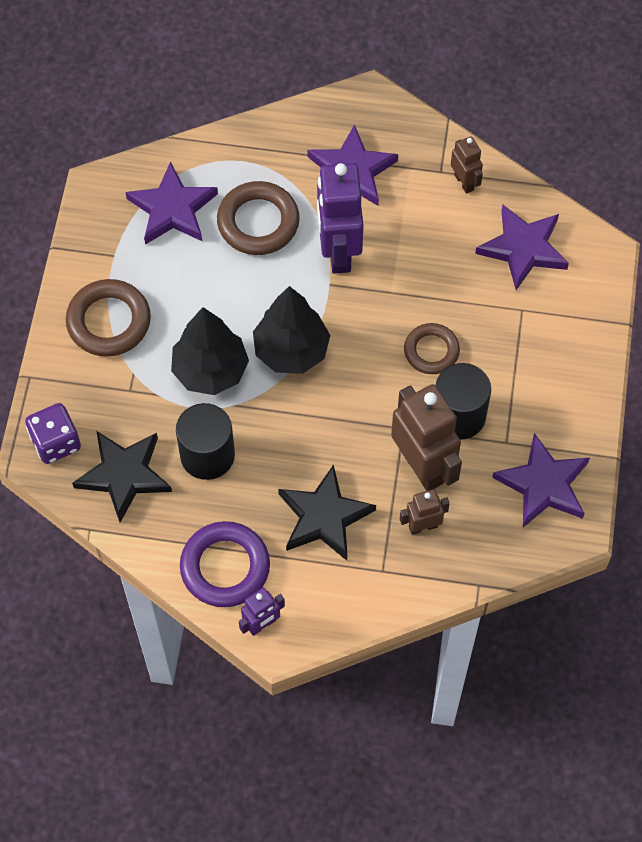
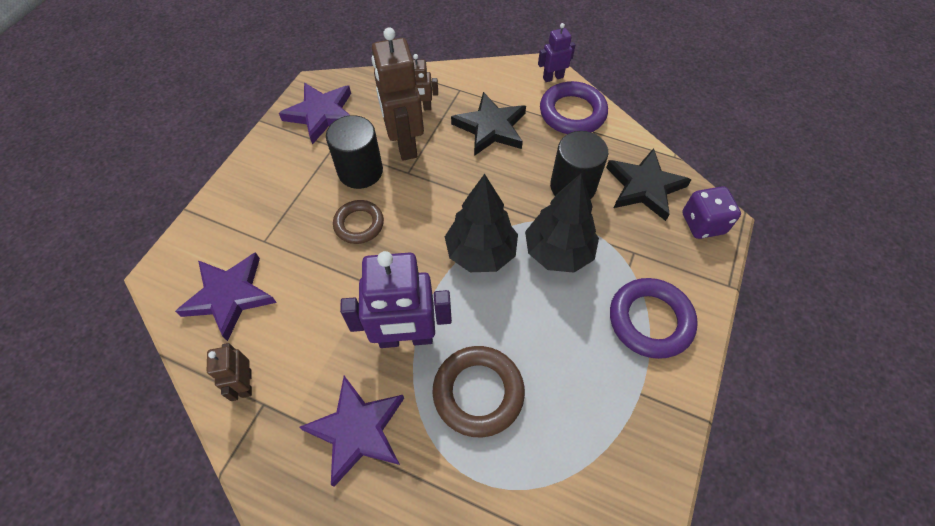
camera: 165 degrees left, 5 degrees down
(109, 321) = (650, 320): brown ring -> purple ring
(172, 209) = (569, 435): purple star -> none
(338, 251) = (406, 338): purple robot -> purple robot turned 75 degrees clockwise

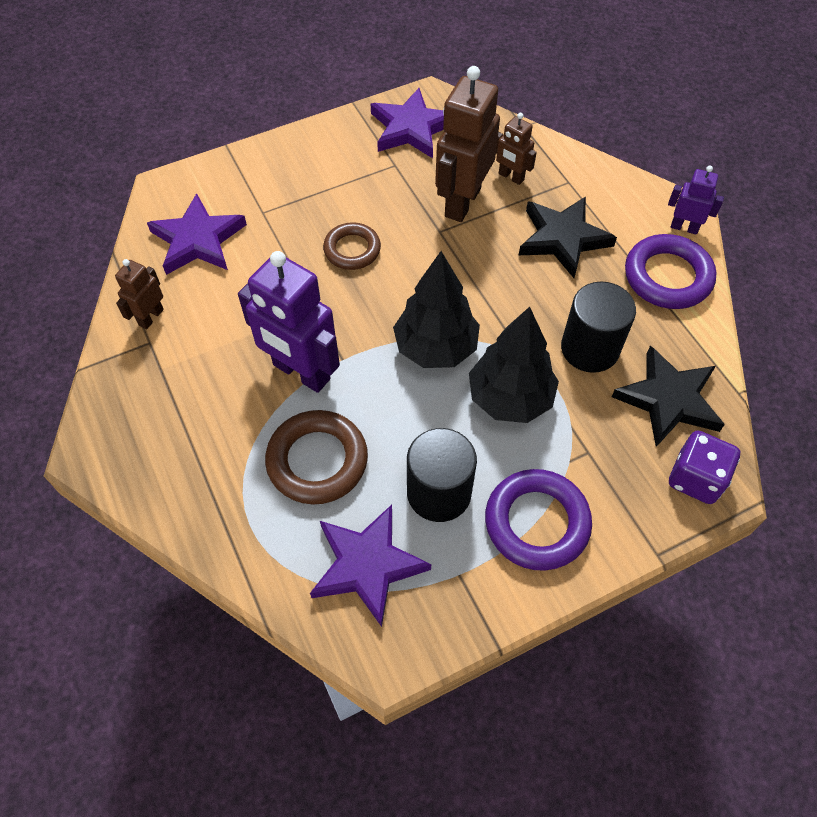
camera: 40 degrees right, 0 degrees up
(357, 430) = (197, 415): purple star -> purple star (367, 565)
(360, 171) = (397, 203): black cylinder -> black cylinder (439, 492)

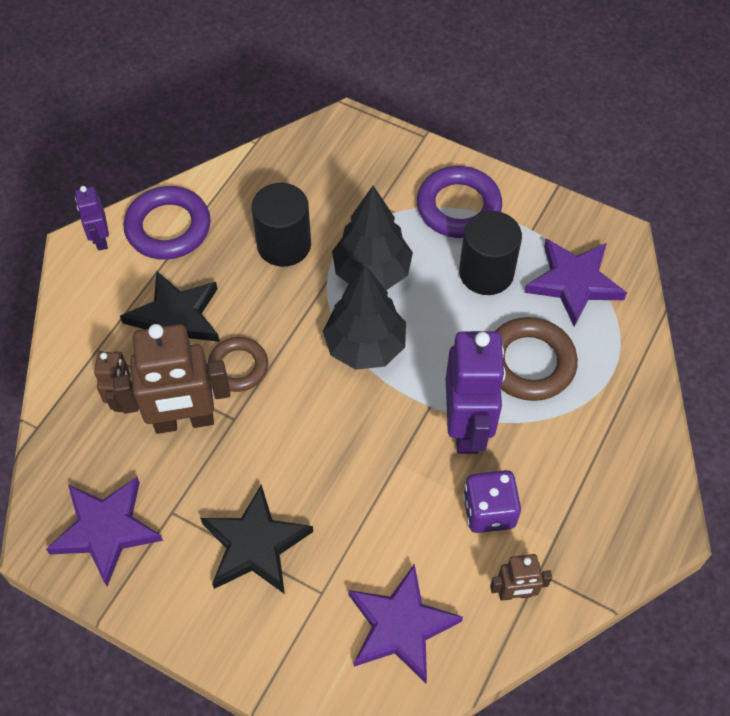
camera: 125 degrees left, 0 degrees up
(352, 249) = (309, 476): brown ring -> brown ring (238, 367)
(668, 400) = (294, 178): black star -> black star (255, 545)
(695, 478) = (349, 139): purple dice -> purple dice (489, 511)

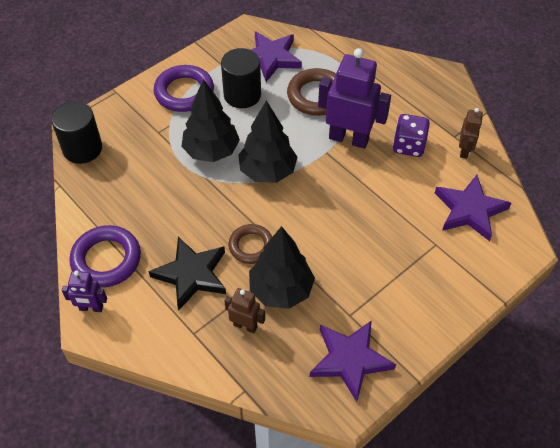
camera: 70 degrees left, 5 degrees down
(184, 421) = (281, 290): brown robot -> black tree
(255, 545) = (391, 271): black star -> none
(284, 245) = (162, 193): black cylinder -> black cylinder (82, 149)

